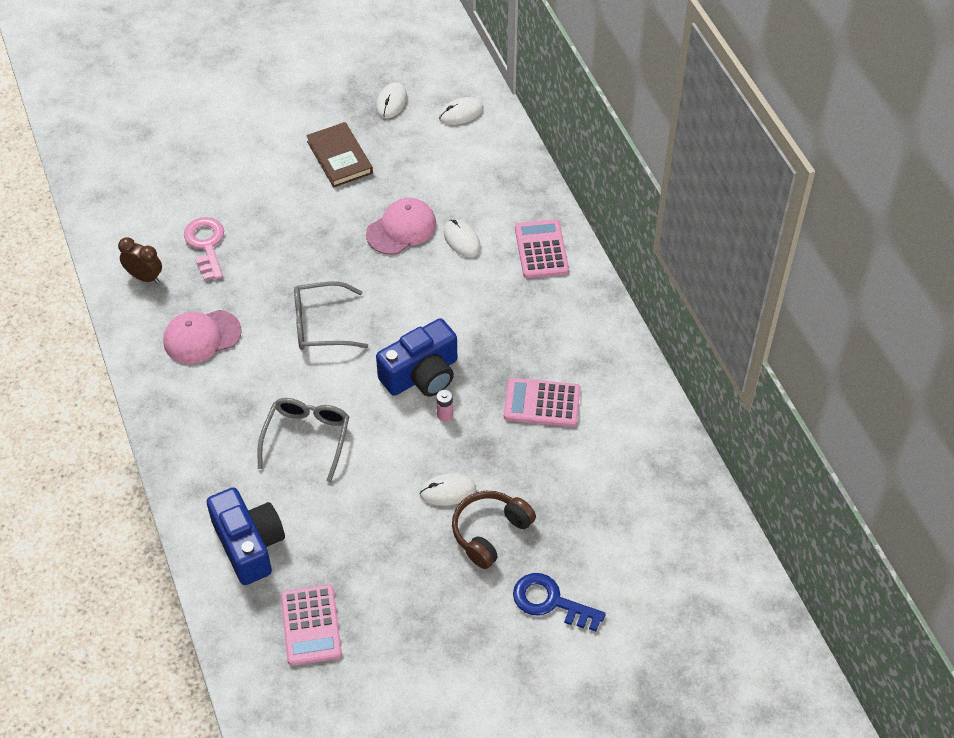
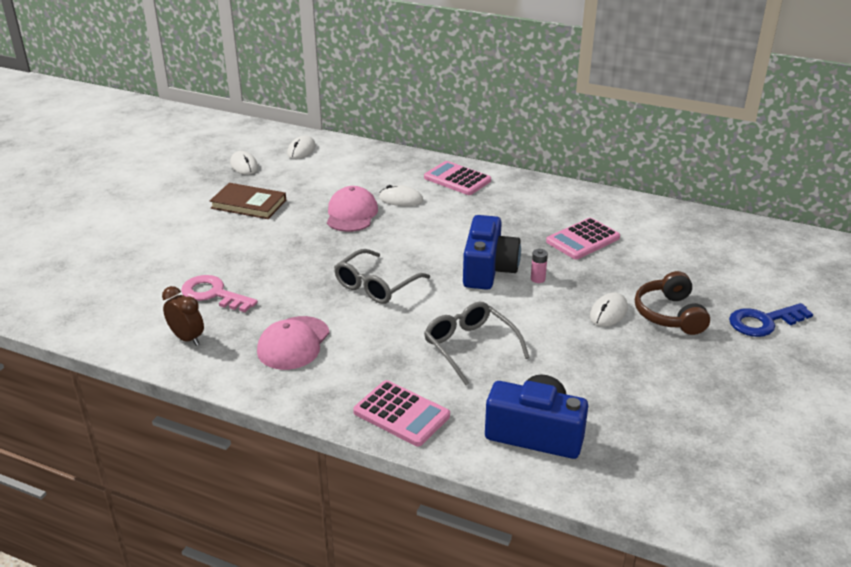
camera: 45 degrees left, 20 degrees down
(145, 277) = (187, 338): brown clock -> brown clock turned 60 degrees clockwise
(311, 625) = (661, 445): pink calculator -> pink calculator (401, 414)

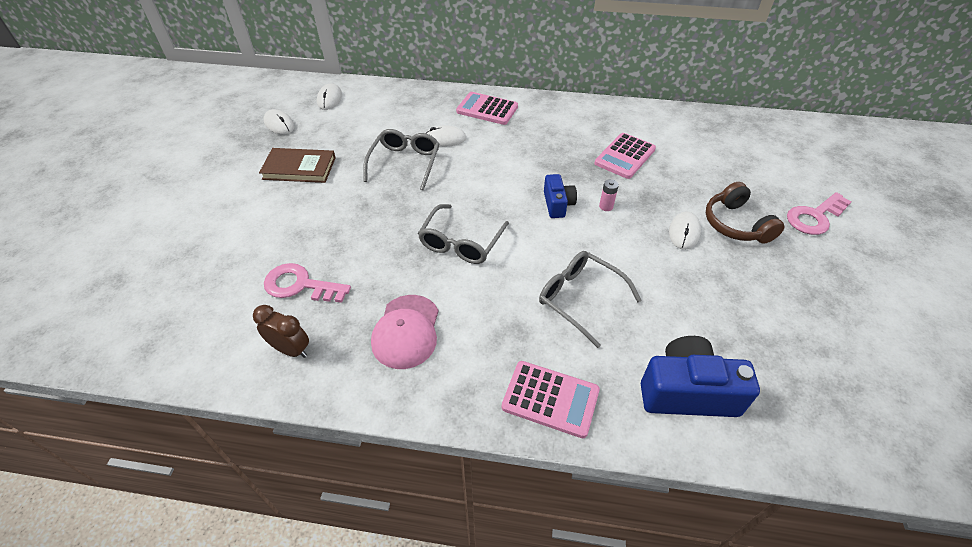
camera: 15 degrees left, 15 degrees up
(351, 214) = (405, 163): pink cap -> grey glasses
(488, 270) = (557, 204): blue camera -> blue camera, size x0.58
(763, 322) = (814, 217): blue key -> pink key

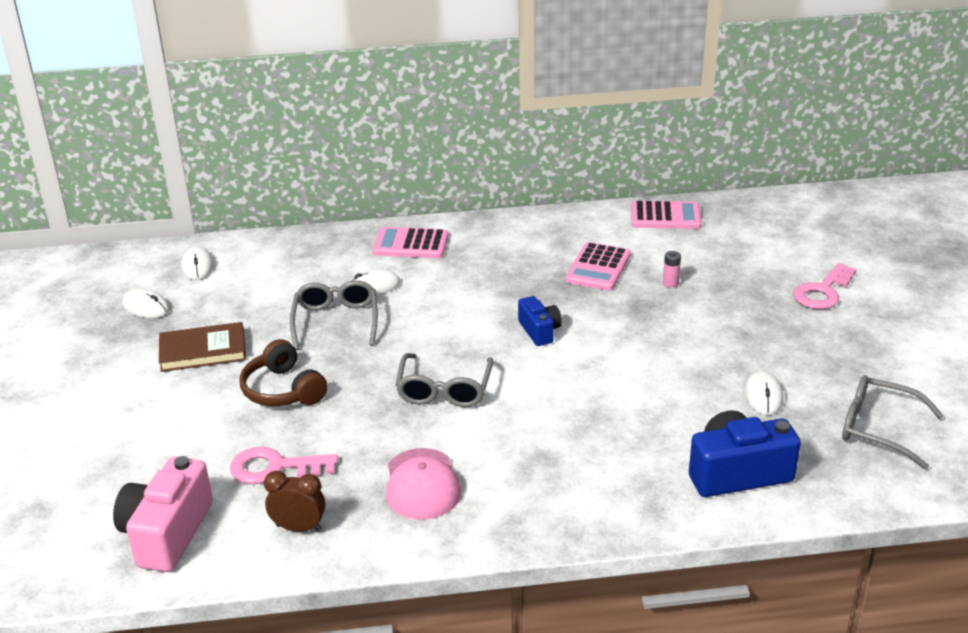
camera: 15 degrees left, 15 degrees down
(191, 327) = (167, 533): none -> pink camera
(550, 399) = (603, 508): pink calculator -> pink calculator (665, 216)
(580, 298) = (600, 416): grey glasses -> grey glasses (878, 428)
(606, 206) = (595, 323): pink battery -> pink battery (670, 283)
(684, 232) = (689, 332): white mouse -> white mouse (763, 396)
(736, 224) = (742, 314): brown headphones -> brown headphones (283, 390)

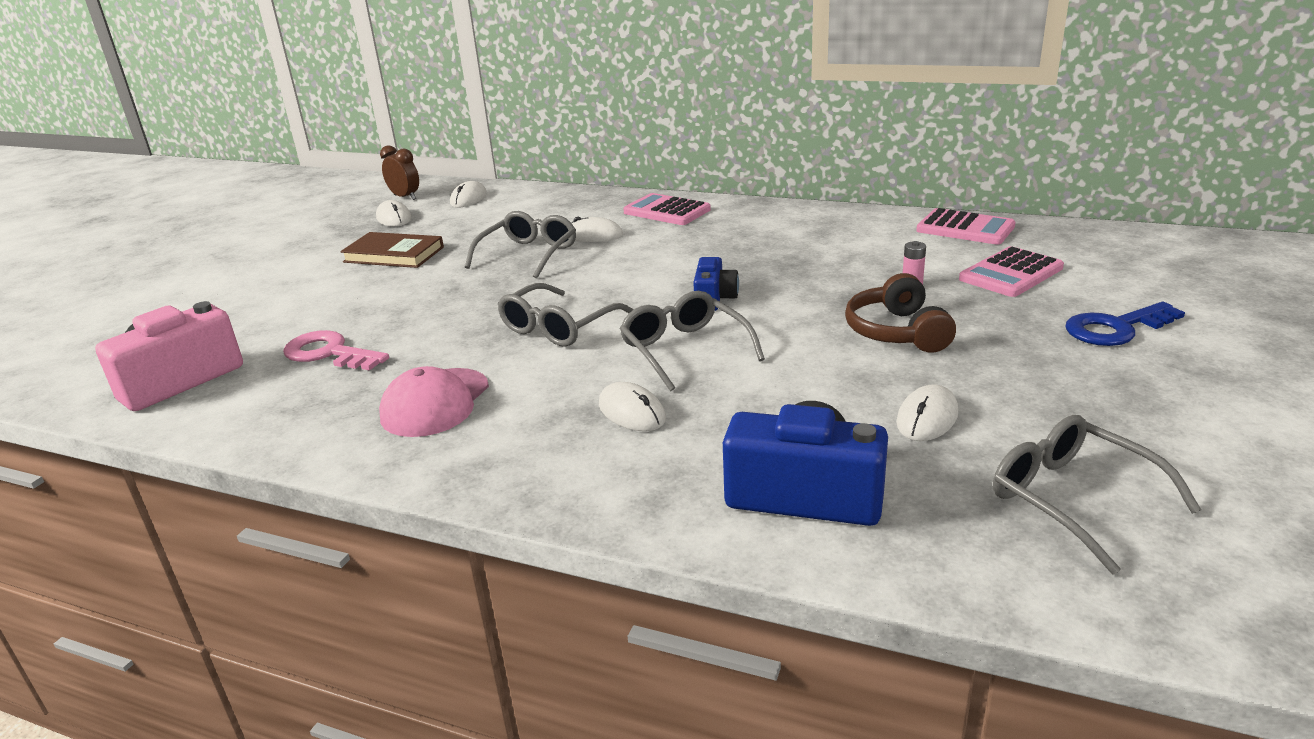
camera: 30 degrees right, 5 degrees down
(283, 390) = (417, 295): brown headphones -> brown headphones (897, 332)
(299, 528) = (281, 408): brown clock -> brown clock (405, 197)
(562, 385) = (684, 350): none -> grey glasses
(575, 448) = (631, 412): none -> white mouse
(598, 268) = (839, 258): pink calculator -> pink calculator (1011, 274)
(822, 292) = (1115, 328): pink key -> blue key

